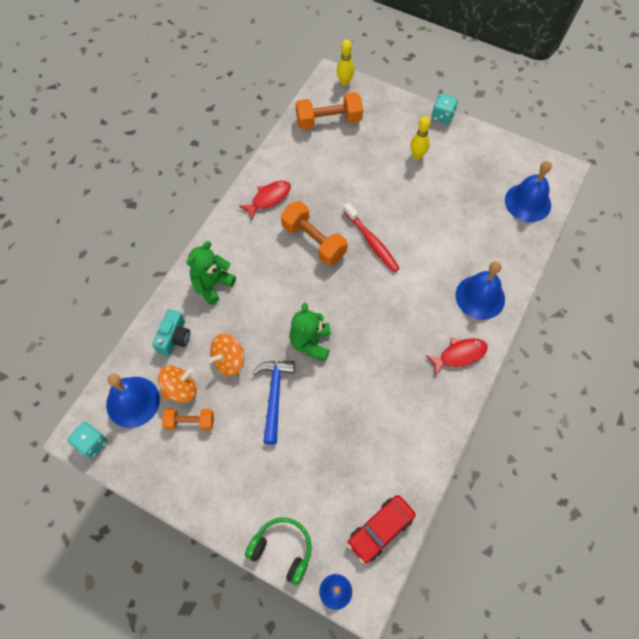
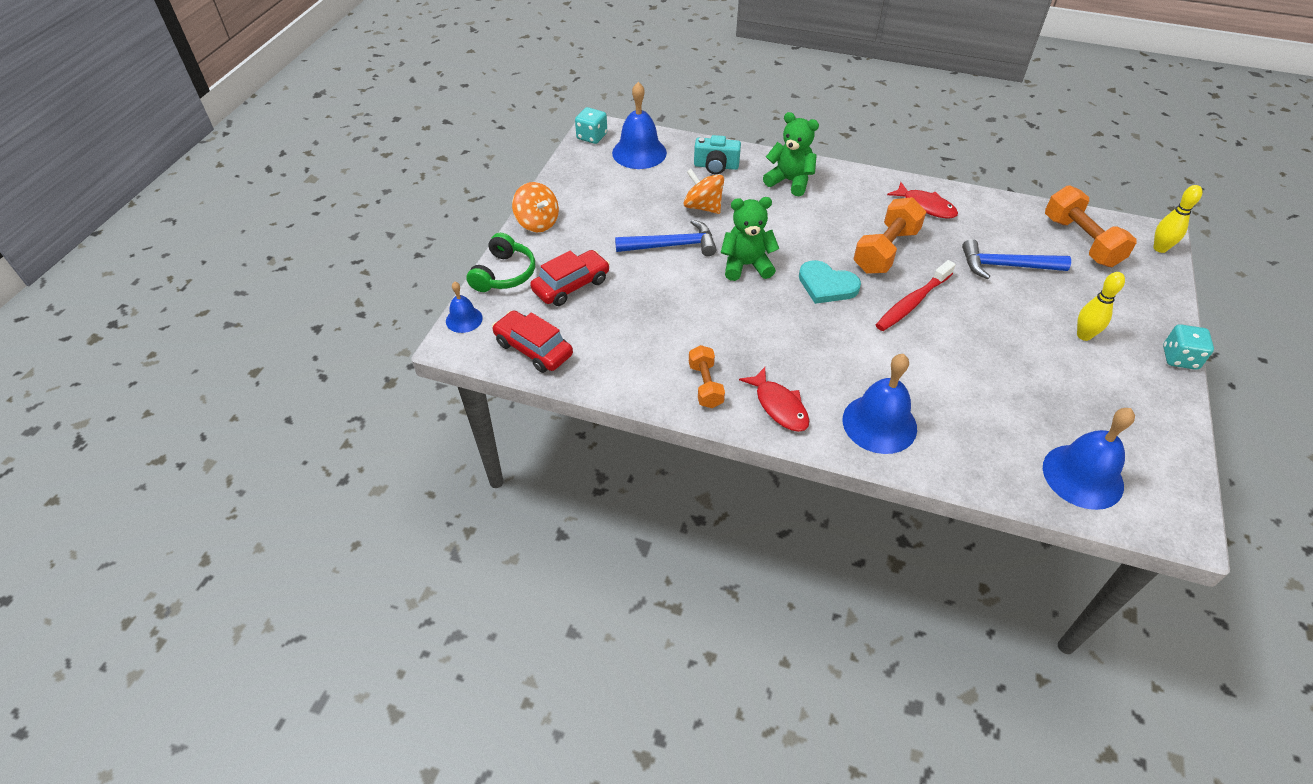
camera: 80 degrees right, 15 degrees down
(180, 389) = (660, 180): orange spinning top -> orange spinning top (537, 223)
(190, 422) = (627, 191): orange dumbbell -> orange dumbbell (705, 385)
(308, 489) = (571, 285): none -> red car
(344, 291) = (826, 285): none -> turquoise heart
(345, 172) = (1006, 266): none -> blue hammer

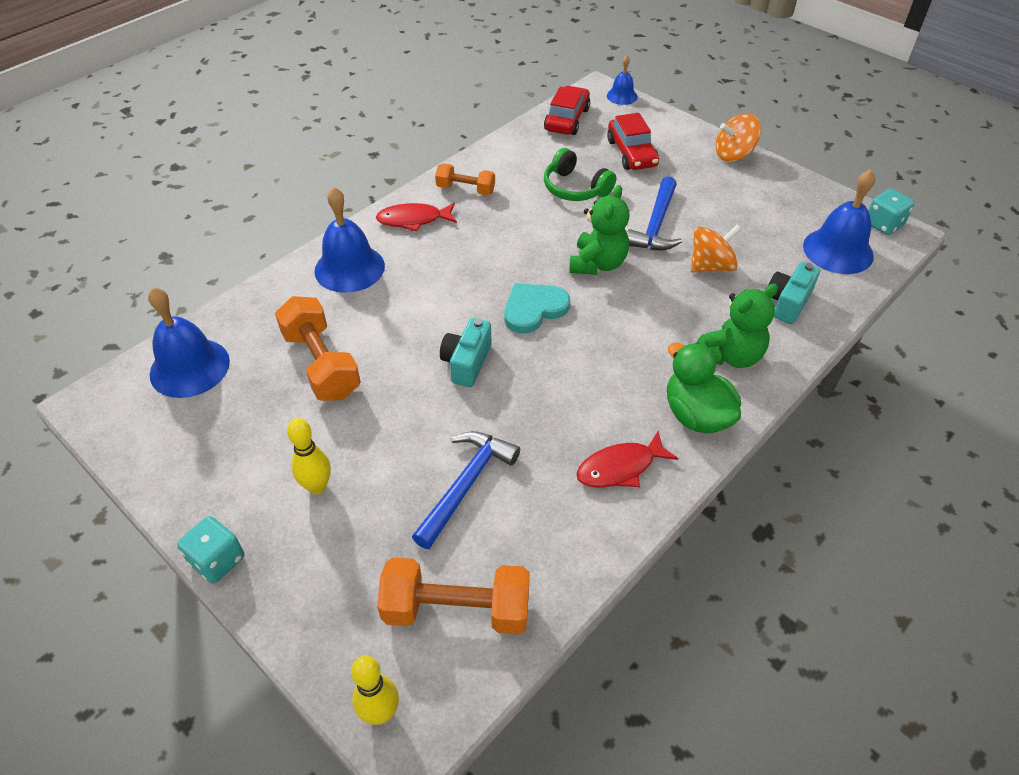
camera: 115 degrees right, 0 degrees up
(504, 274) = (667, 123): green headphones -> green headphones (575, 188)
(533, 349) = (567, 119): red car -> red car turned 45 degrees counterclockwise
(855, 185) = (696, 415): none -> green duck
(885, 250) = (559, 382): orange dumbbell -> orange dumbbell (321, 364)
(912, 302) = (466, 362): red toothbrush -> turquoise camera

